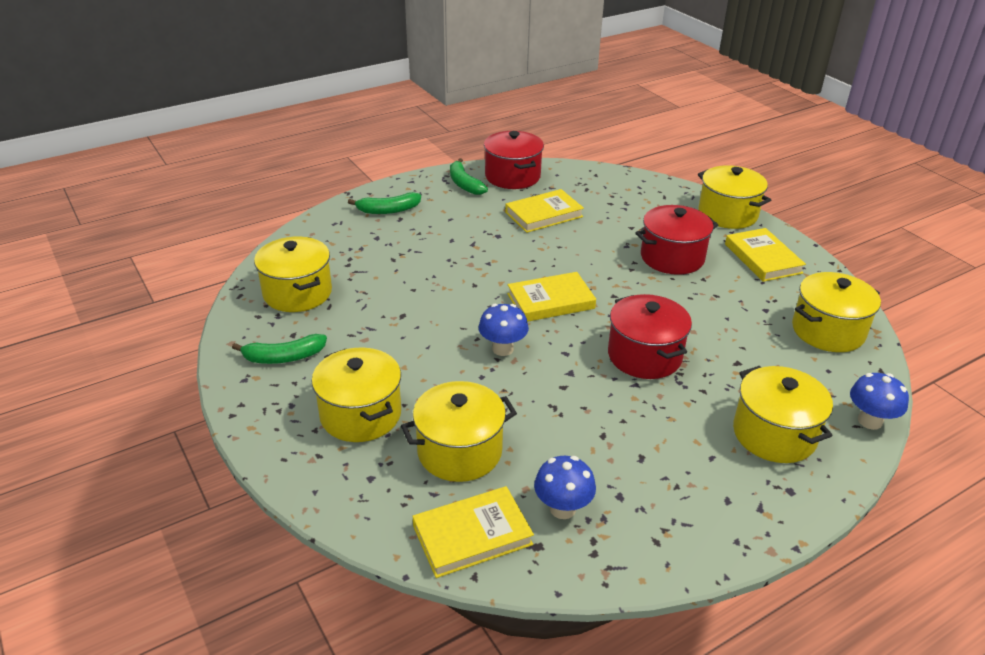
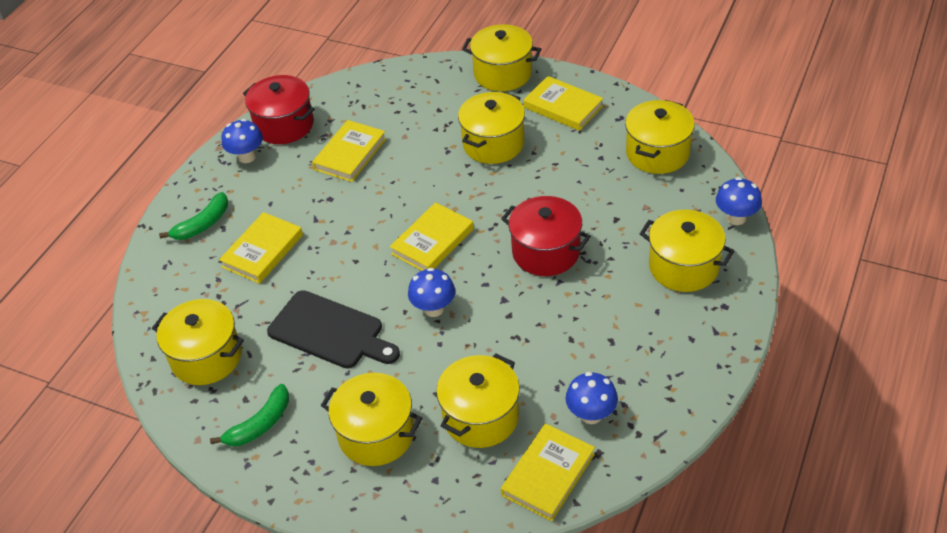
camera: 30 degrees left, 10 degrees up
(404, 322) = (330, 331): none -> black cutting board
(412, 246) = (262, 251): none -> yellow book
(464, 184) = (247, 157): green banana -> blue mushroom
(672, 257) = (493, 144): red pot -> yellow pot

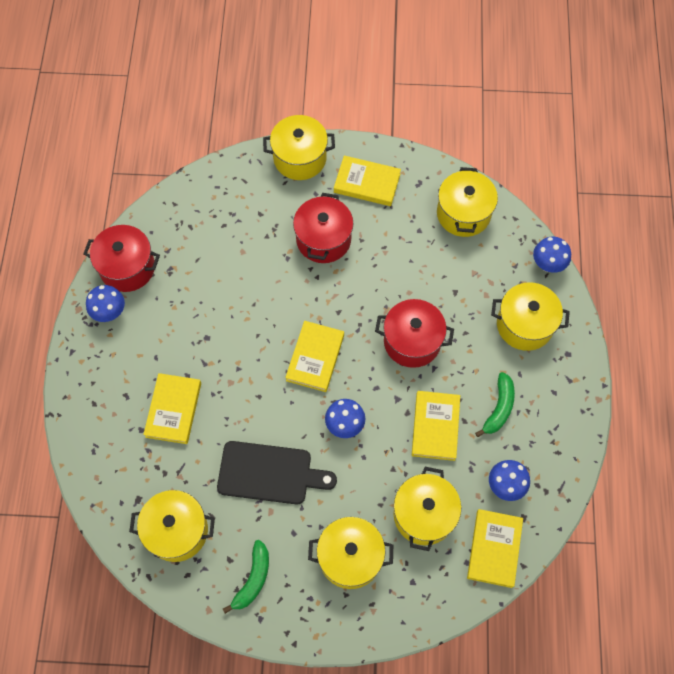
camera: 25 degrees left, 20 degrees up
(203, 224) = (105, 397): green banana -> green banana (499, 408)
(350, 154) = (203, 284): yellow book -> yellow book (435, 426)
(493, 144) = (323, 239): yellow pot -> red pot

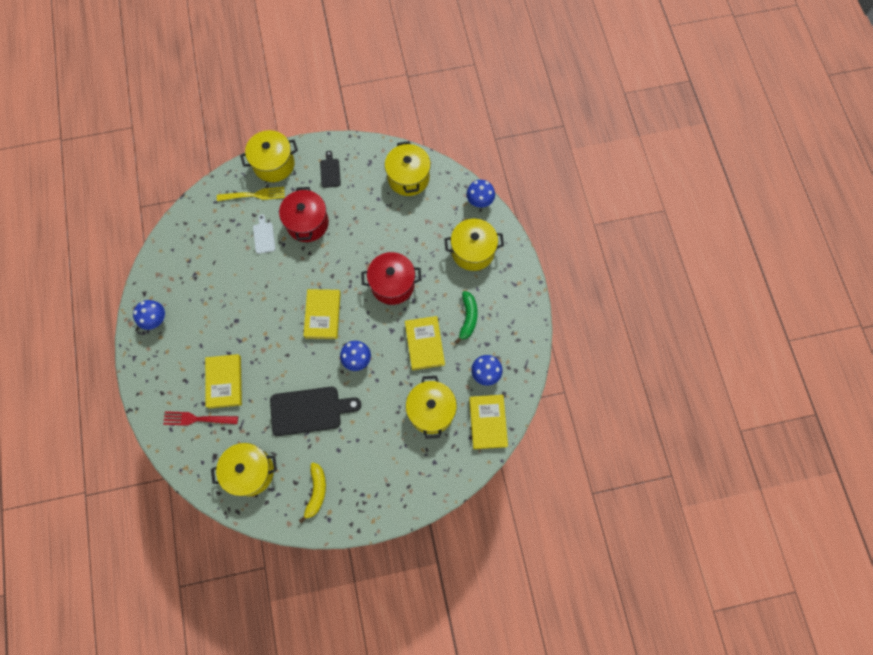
camera: 15 degrees left, 5 degrees up
(127, 267) = (161, 282): red pot -> none
(129, 447) = (197, 419): none -> red fork
(253, 579) = (316, 492): green banana -> yellow banana
(266, 190) = (254, 195): none -> yellow fork
(266, 243) = (264, 236): none -> white cutting board
(350, 557) = (384, 456): yellow pot -> none
(367, 183) = (330, 171): yellow book -> black cutting board

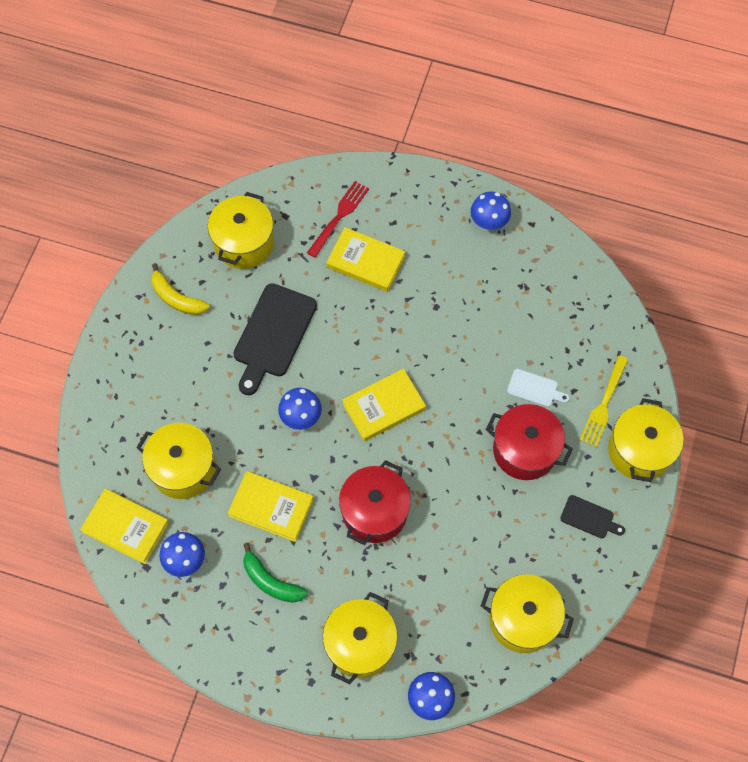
camera: 120 degrees right, 5 degrees down
(322, 315) = (384, 406): yellow book -> yellow book turned 60 degrees counterclockwise

